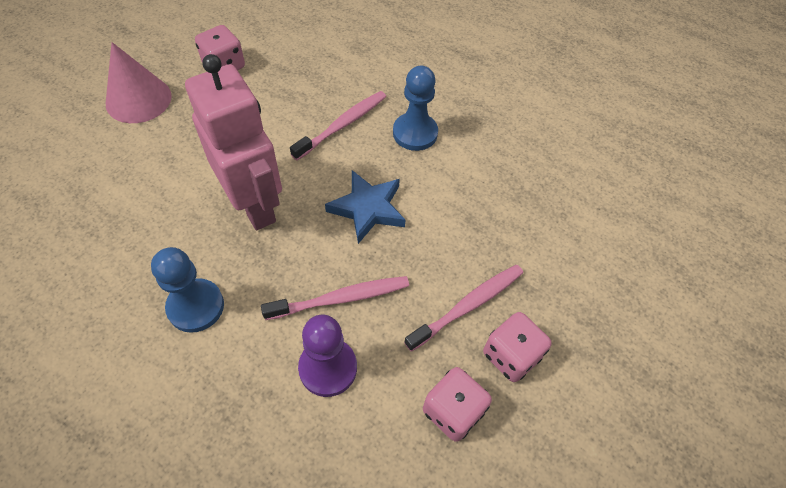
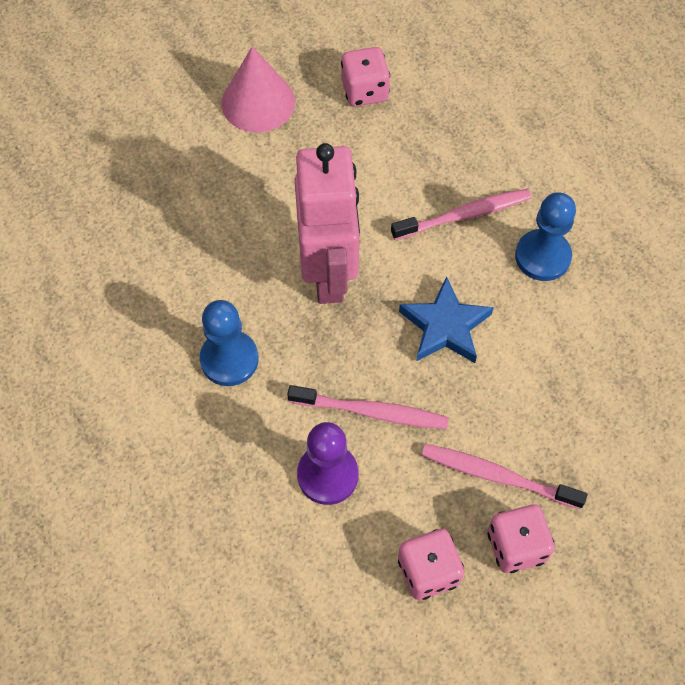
camera: 30 degrees right, 5 degrees up
(467, 306) = (498, 476): pink toothbrush -> pink toothbrush turned 150 degrees counterclockwise

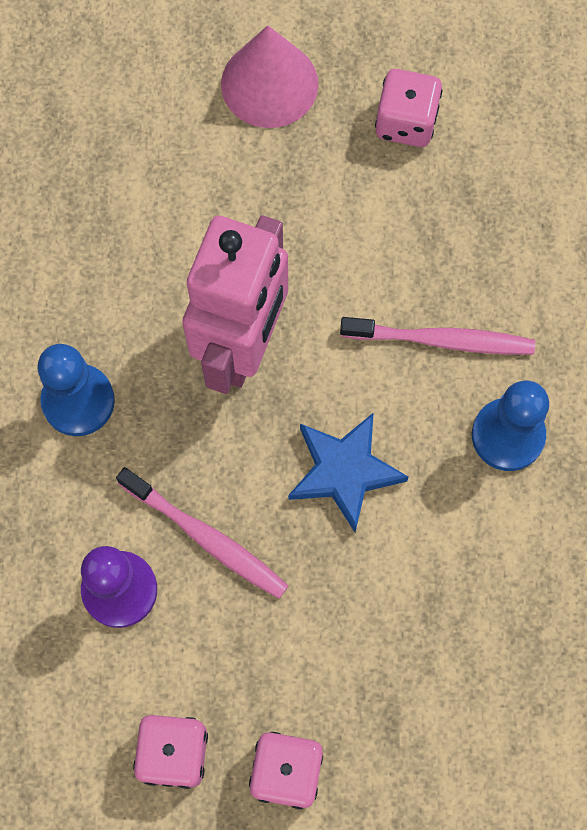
camera: 25 degrees right, 10 degrees up
(498, 476) = (309, 681): pink toothbrush -> none

